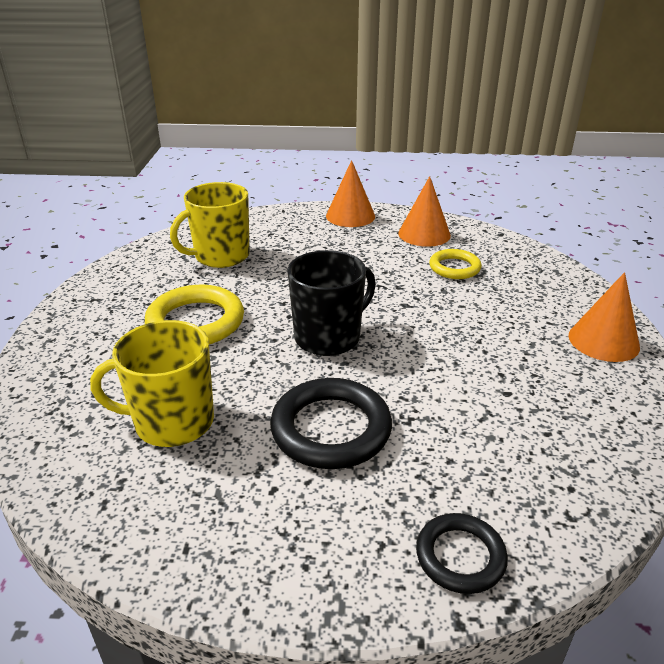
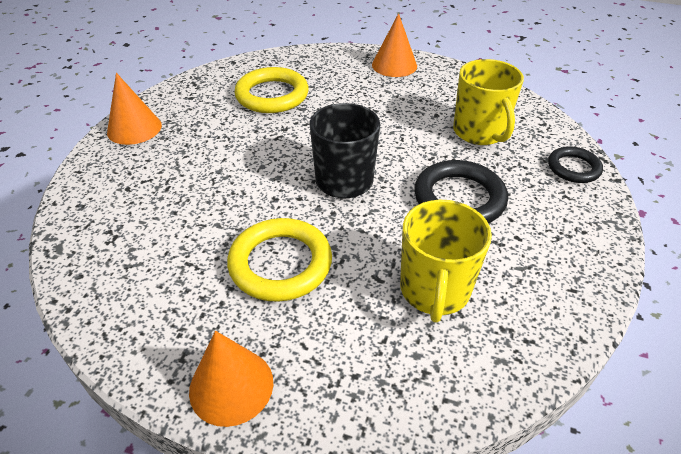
camera: 75 degrees left, 10 degrees up
(221, 256) = (152, 232): yellow mug -> yellow mug (479, 132)
(424, 234) = (205, 96): orange cone -> orange cone (231, 386)
(454, 268) = (272, 95): yellow ring -> yellow ring, size x1.66

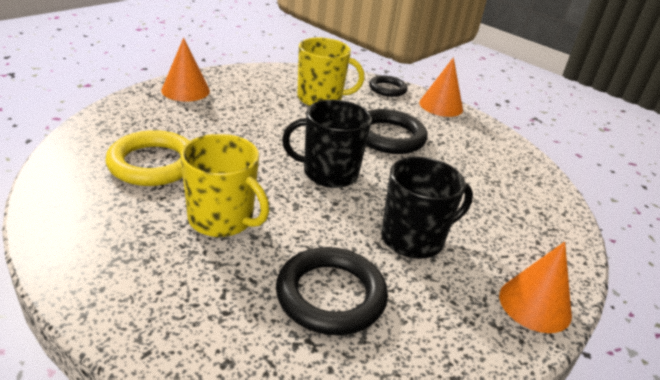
camera: 70 degrees left, 10 degrees down
(134, 128) = (100, 279): orange cone -> orange cone (441, 106)
(169, 232) = (330, 295): none -> black ring
(280, 264) = (413, 239): yellow ring -> black mug
(434, 290) = (474, 182): yellow mug -> yellow mug (222, 219)

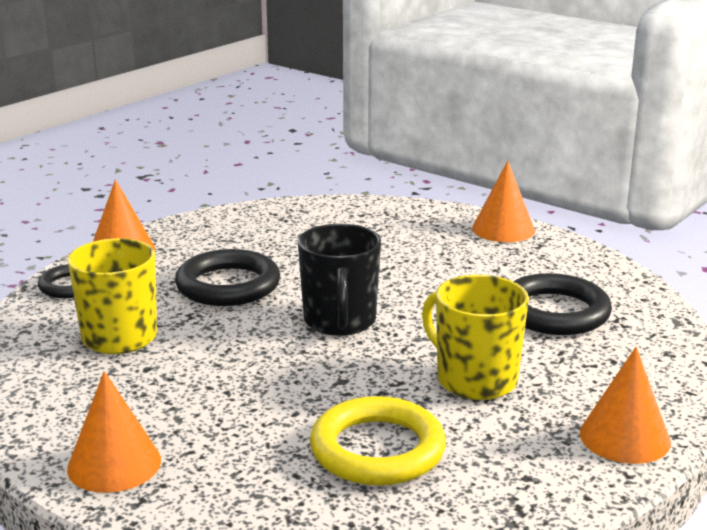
camera: 90 degrees left, 10 degrees down
(99, 280) = (624, 437): none -> orange cone
(222, 219) = (475, 380): yellow mug -> yellow mug turned 75 degrees counterclockwise
(413, 239) = (444, 274): black mug -> none

